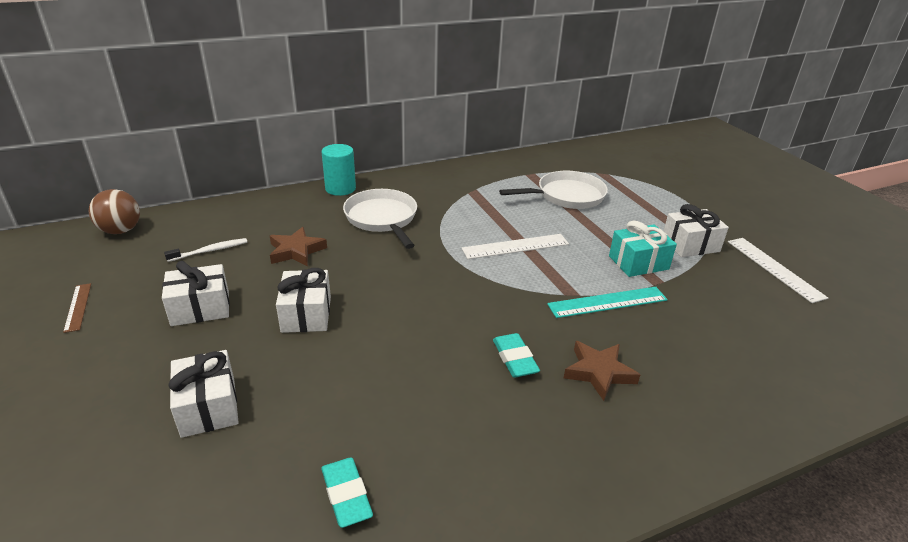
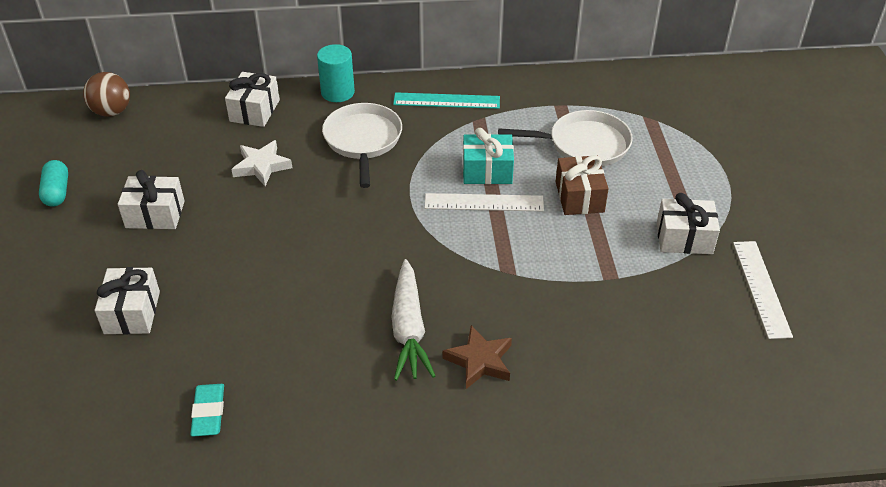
camera: 20 degrees right, 10 degrees up
(78, 307) = (57, 192): brown ruler -> turquoise capsule
(210, 251) = (183, 151): white toothbrush -> none
(296, 251) = (262, 166): brown star -> white star
(306, 314) = (243, 240): white gift -> white gift (254, 110)
(515, 359) = (409, 328): turquoise eraser -> white carrot
(589, 230) = (579, 197): none -> brown gift
(607, 302) = (539, 289): turquoise ruler -> turquoise ruler (446, 101)
(638, 262) = (606, 249): turquoise gift -> turquoise gift (487, 171)

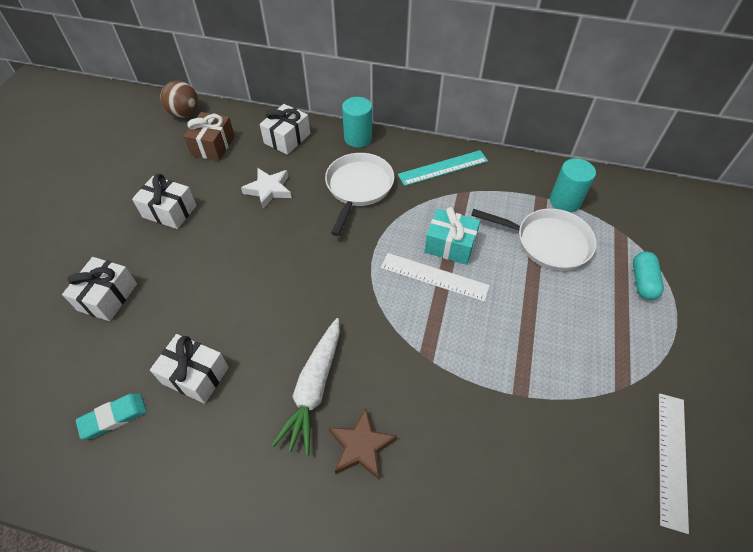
camera: 20 degrees right, 10 degrees up
(57, 192) = (112, 172): turquoise capsule -> turquoise capsule (642, 281)
(208, 412) = (114, 417): turquoise eraser -> turquoise eraser turned 45 degrees clockwise
(446, 101) = (443, 168): turquoise ruler -> turquoise ruler turned 45 degrees counterclockwise
(579, 197) = (523, 296): brown gift -> brown gift (213, 146)
(585, 103) = (565, 201): none -> turquoise cylinder
(684, 238) = (609, 372): white gift -> white gift (195, 375)

